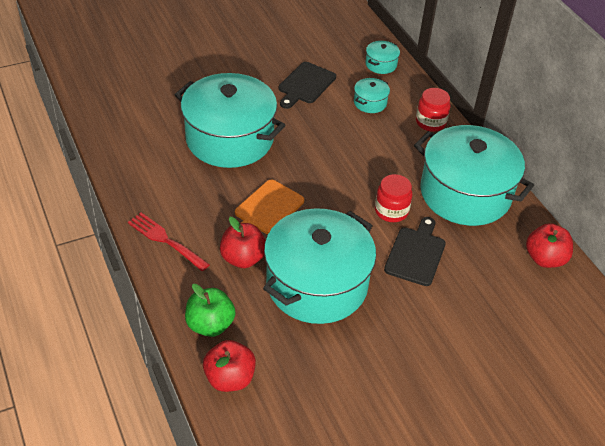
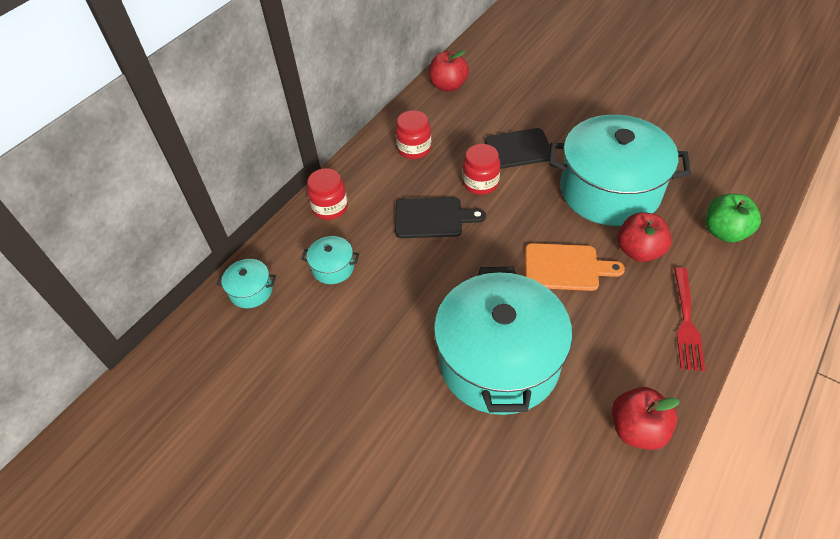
camera: 115 degrees left, 5 degrees up
(230, 378) = (749, 193): red apple -> red apple (637, 429)
(305, 85) = (342, 343): black cutting board -> black cutting board (432, 218)
(465, 193) = (414, 149): turquoise pot -> red jar

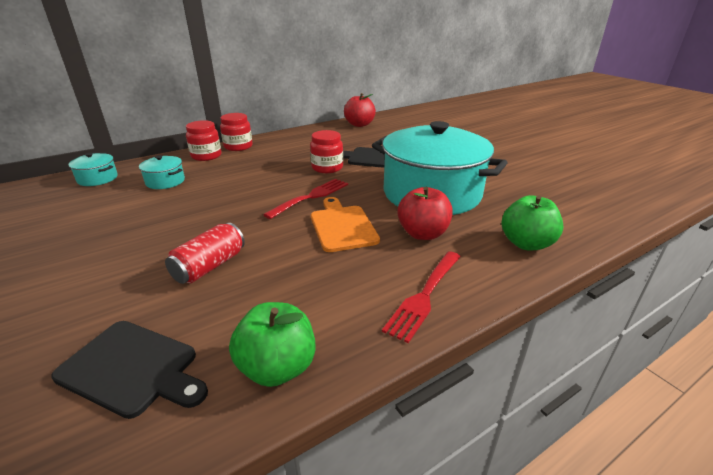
camera: 20 degrees right, 20 degrees down
(414, 149) = (300, 144): red jar -> red jar (238, 146)
(432, 218) = (269, 175): black cutting board -> black cutting board (132, 368)
(498, 361) = (210, 266): turquoise pot -> red can
(504, 236) = (311, 197): none -> red fork
(566, 267) = (342, 226): orange cutting board -> orange cutting board turned 135 degrees counterclockwise
(637, 429) = (277, 367): red apple -> green apple

